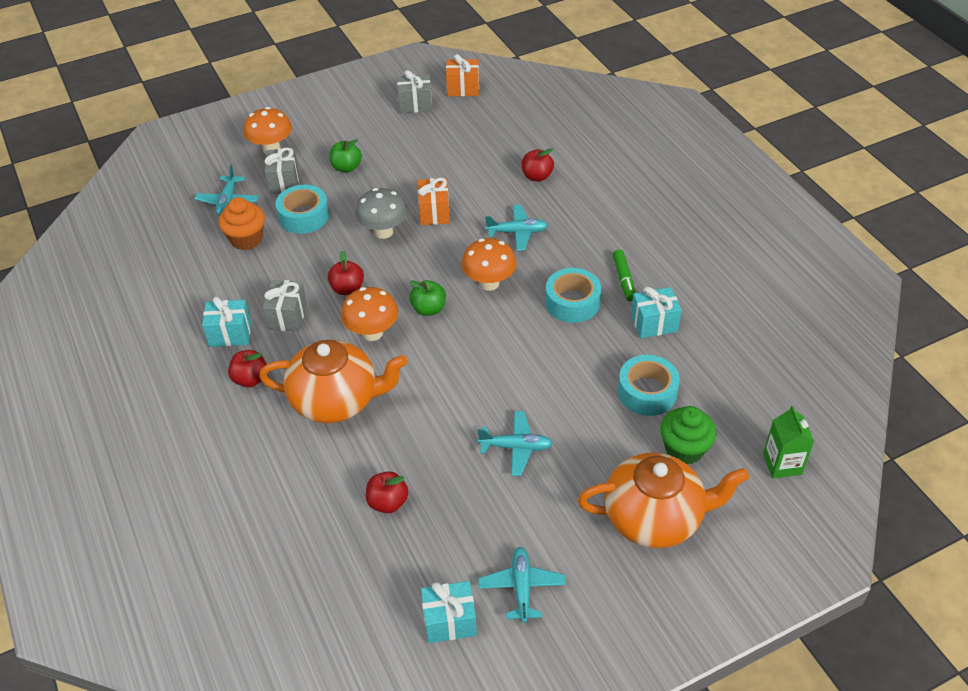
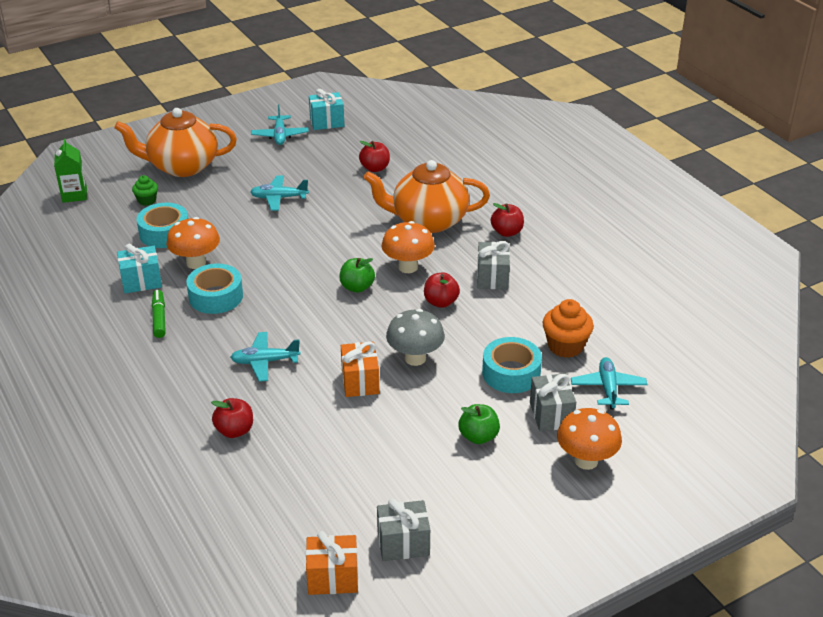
camera: 175 degrees right, 10 degrees down
(230, 334) = (540, 263): turquoise gift -> none
(489, 283) = (297, 311): orange mushroom -> orange mushroom (196, 263)
(684, 449) = (147, 200): green cupcake -> green cupcake, size x0.59

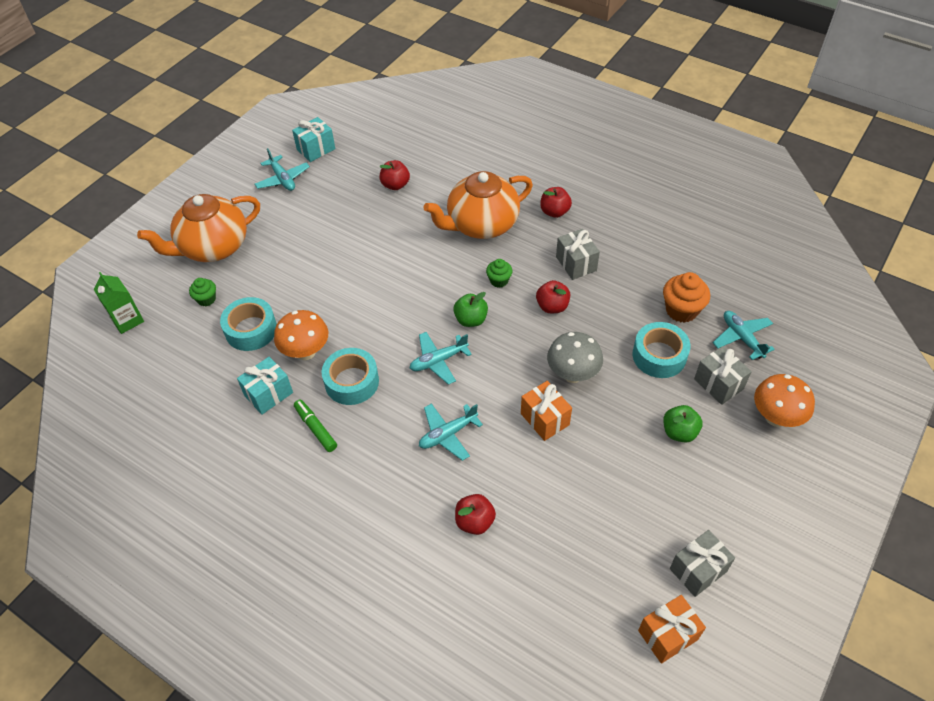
camera: 25 degrees left, 15 degrees up
(279, 198) = (332, 249): turquoise plane -> turquoise plane (438, 361)
(408, 267) = (499, 280): orange mushroom -> green cupcake

